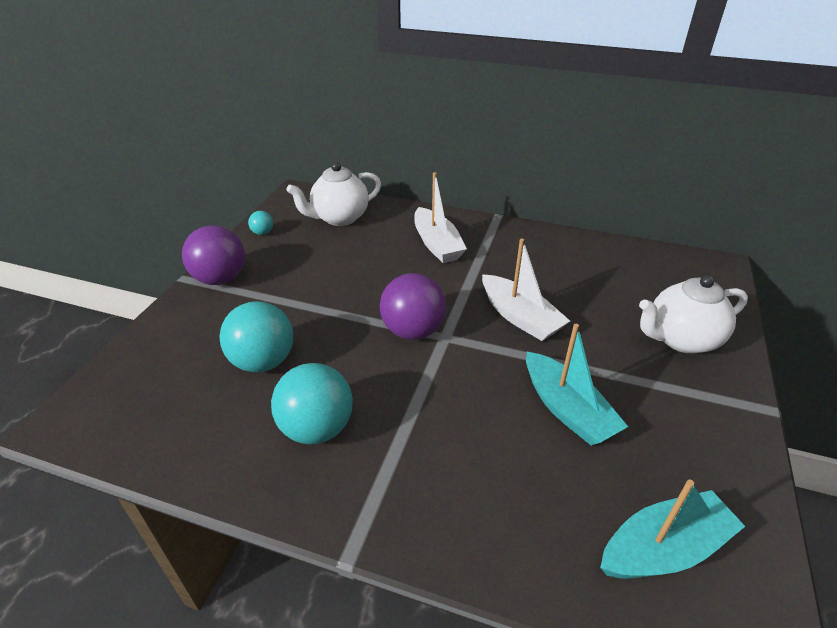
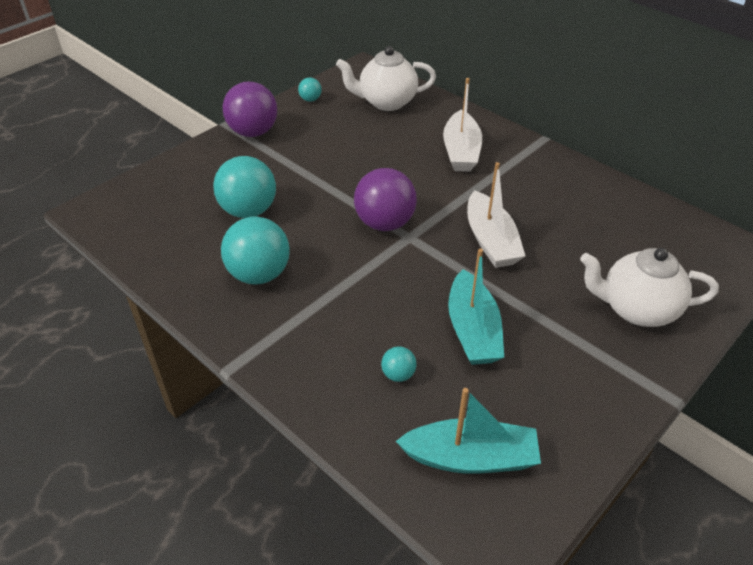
camera: 25 degrees right, 5 degrees up
(532, 485) = (398, 374): none -> turquoise ball

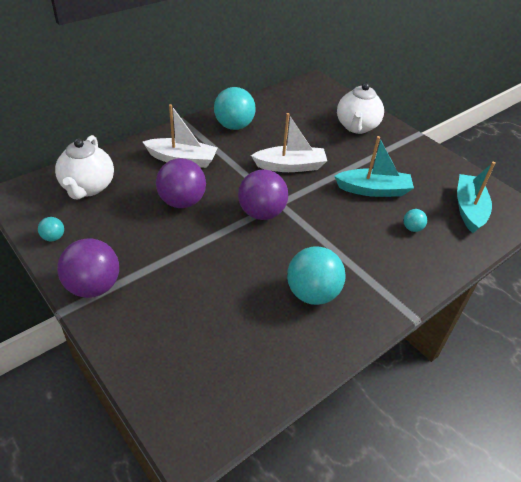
camera: 85 degrees left, 0 degrees up
(248, 211) = (225, 296): turquoise ball -> turquoise ball (234, 126)
(385, 163) = (182, 202): none -> purple ball

